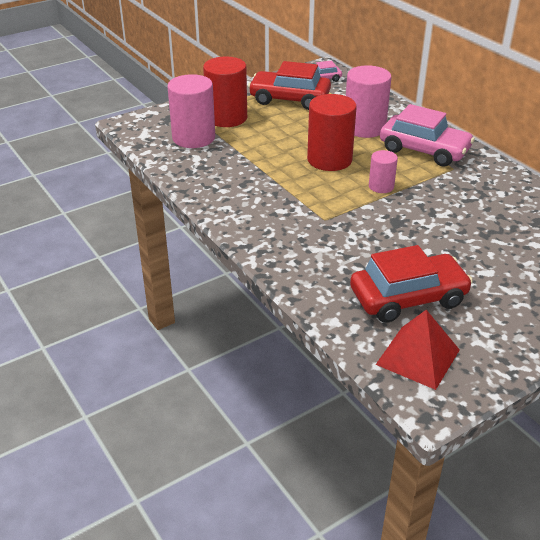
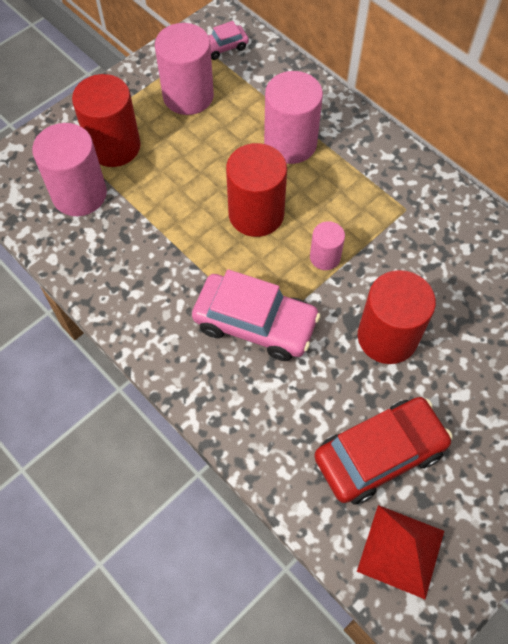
camera: 10 degrees left, 25 degrees up
(289, 99) = (188, 96): red car -> pink cylinder
(424, 150) = (368, 178): pink car -> pink car (255, 323)
(426, 233) = (387, 337): none -> red cylinder

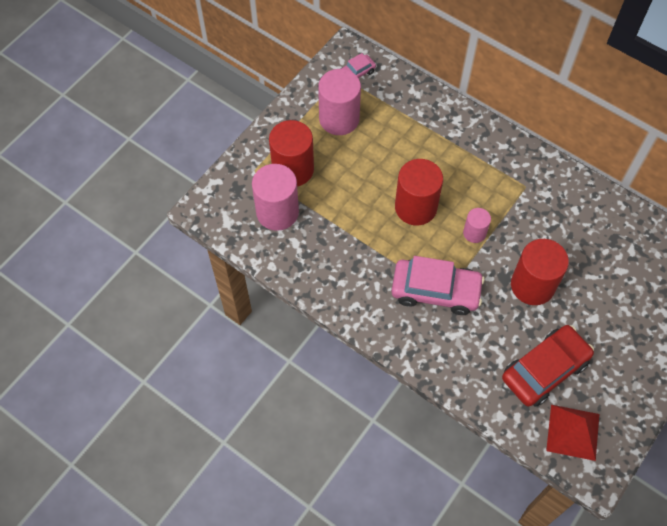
camera: 10 degrees left, 0 degrees up
(290, 143) = (427, 146): pink cylinder -> none

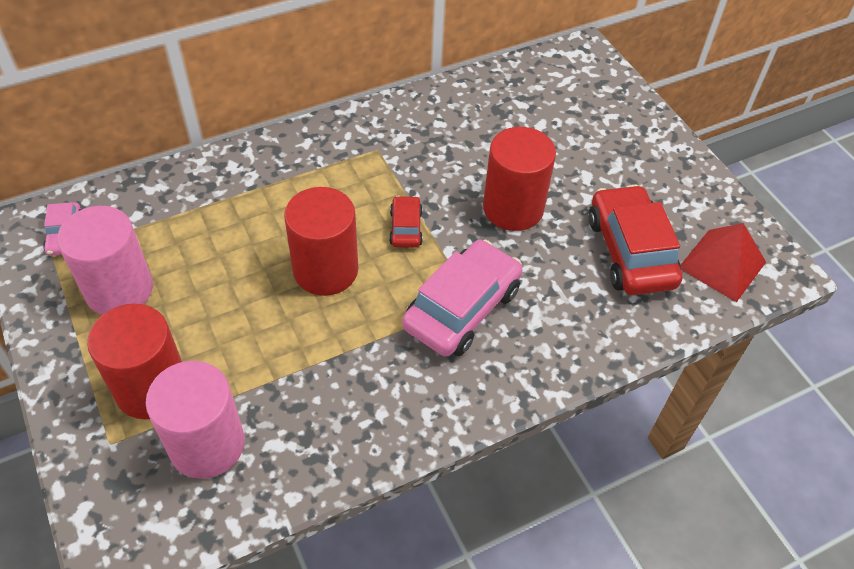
camera: 65 degrees left, 10 degrees down
(474, 233) = (406, 228): pink cylinder -> red car

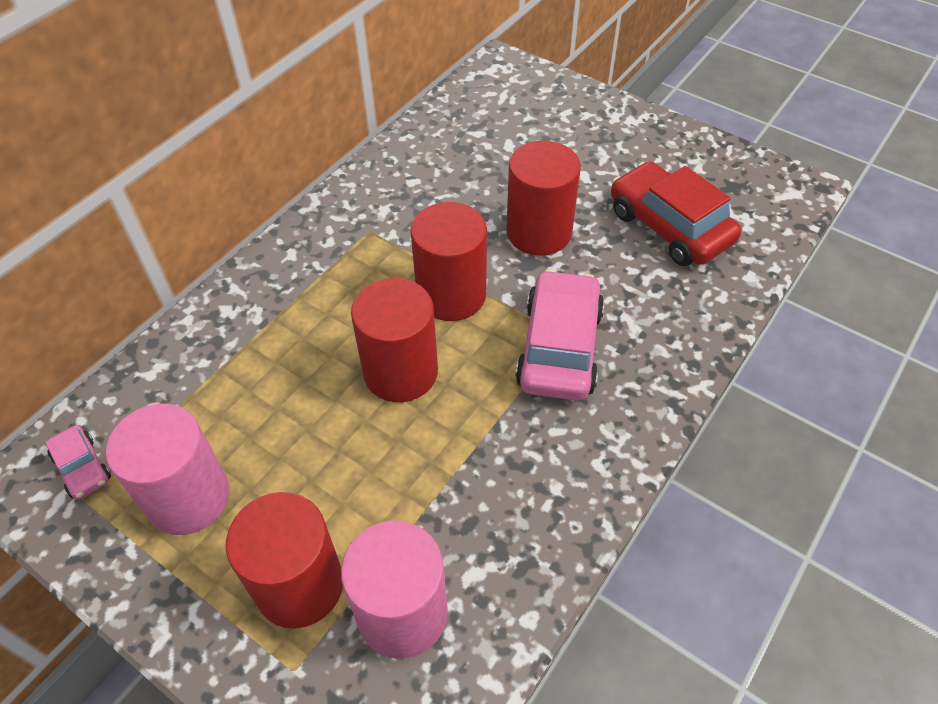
camera: 25 degrees left, 0 degrees up
(406, 228) = (451, 295): red car -> red cylinder
(722, 264) = (752, 204): red pyramid -> none

